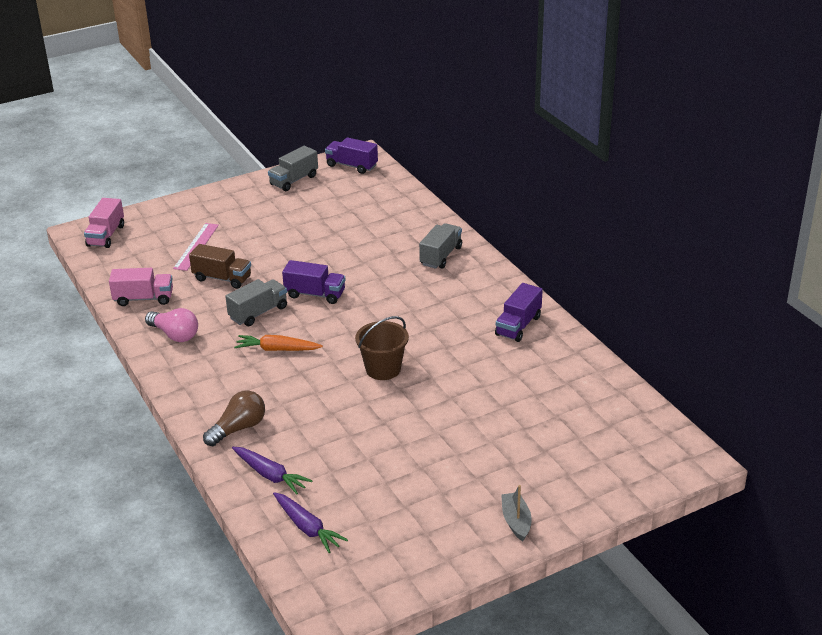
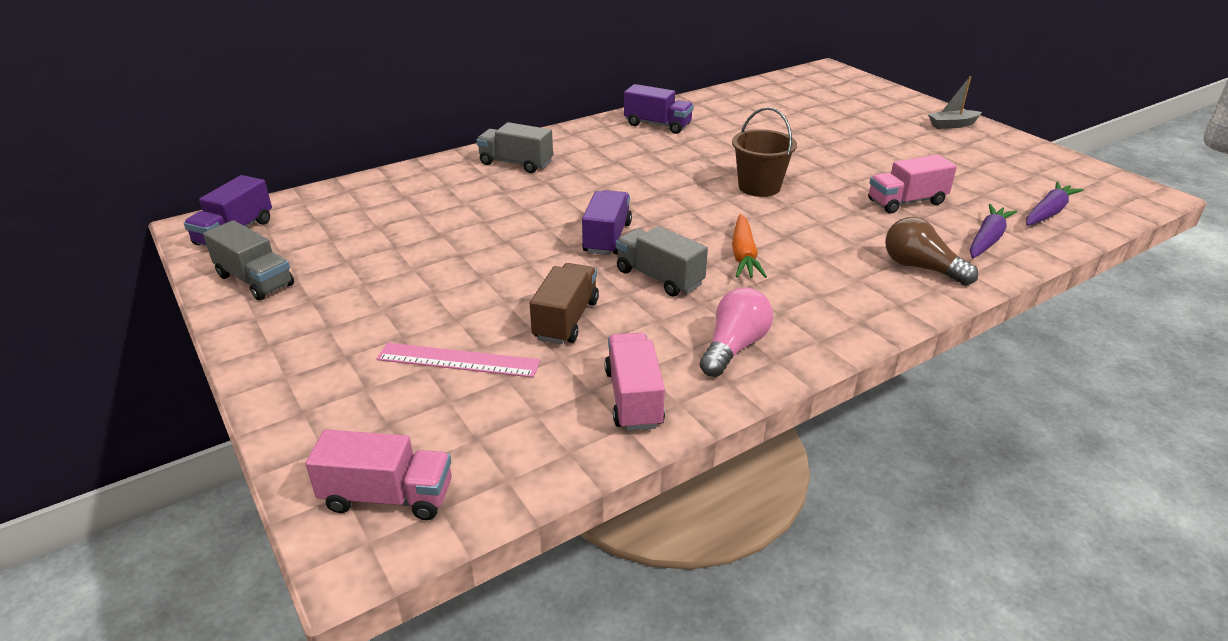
camera: 95 degrees left, 0 degrees up
(342, 445) = (906, 202): none -> pink truck

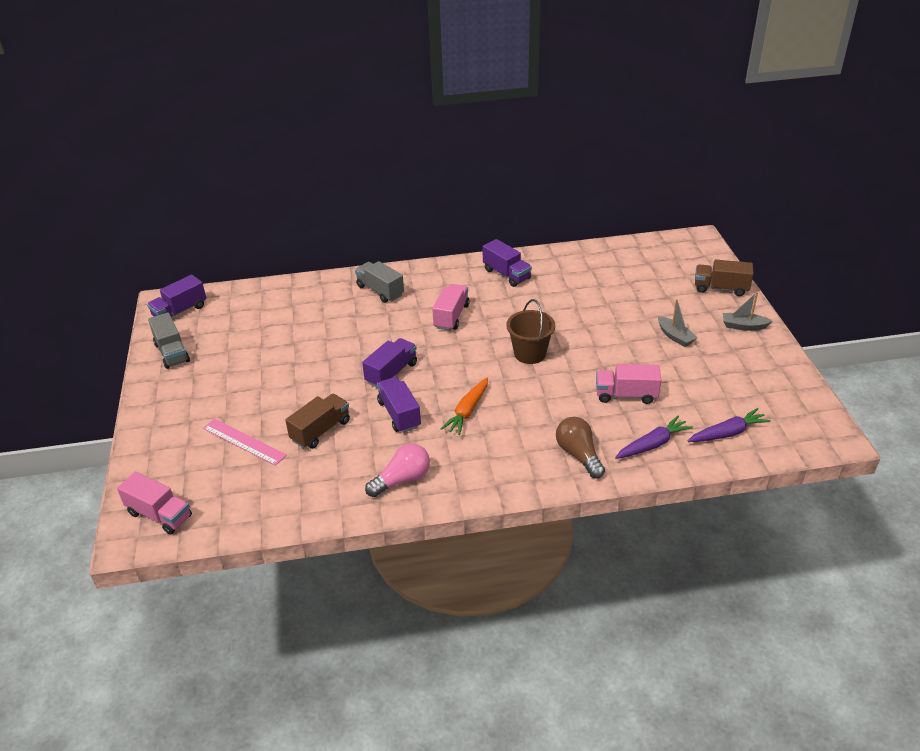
camera: 25 degrees right, 5 degrees up
(633, 398) = (318, 496): pink truck -> pink truck (451, 316)
(659, 277) = (399, 414): grey truck -> purple truck
(894, 101) = (721, 288): none -> brown truck
(897, 144) = (675, 336): none -> grey boat

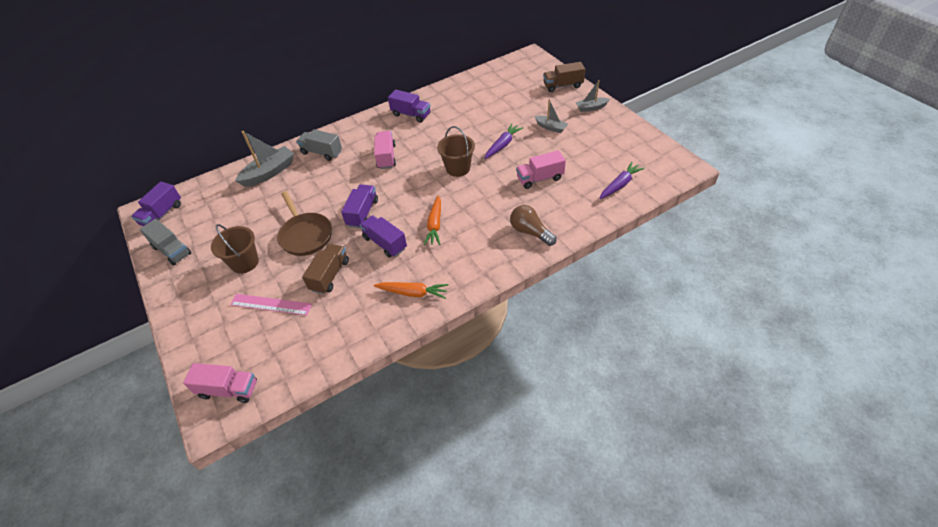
camera: 20 degrees left, 10 degrees up
(238, 388) = (245, 262): none -> brown bucket
(311, 298) = (269, 172): none -> grey boat
(316, 378) = (305, 235): none -> brown pan
(402, 480) = (413, 293): pink light bulb -> orange carrot
(652, 444) = (576, 208): purple carrot -> purple carrot (502, 145)

